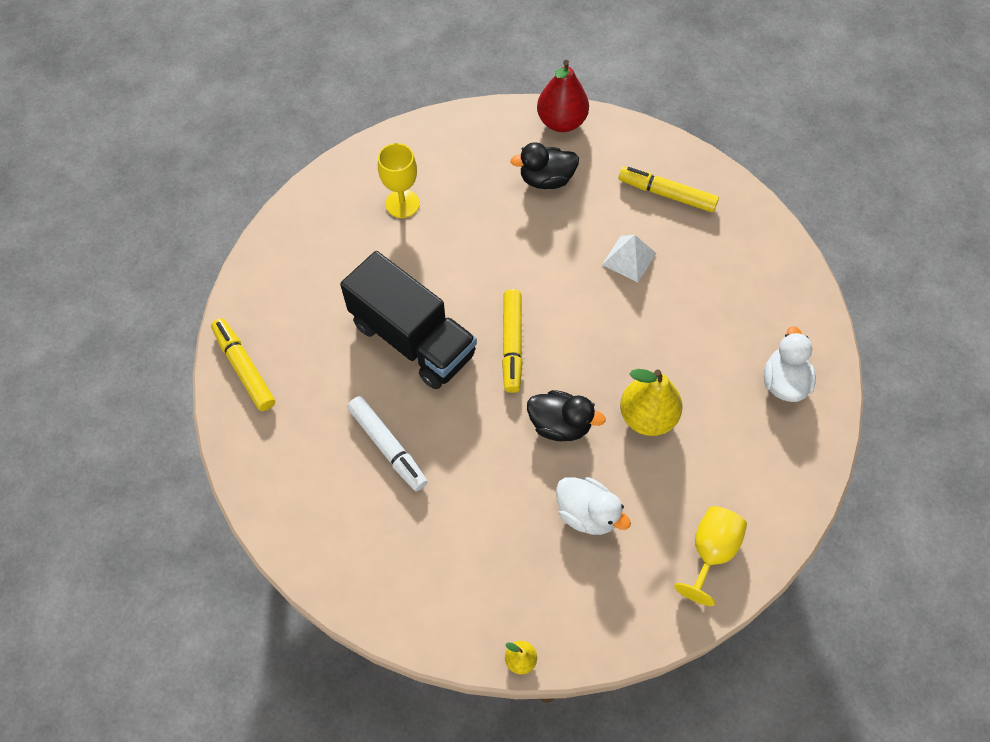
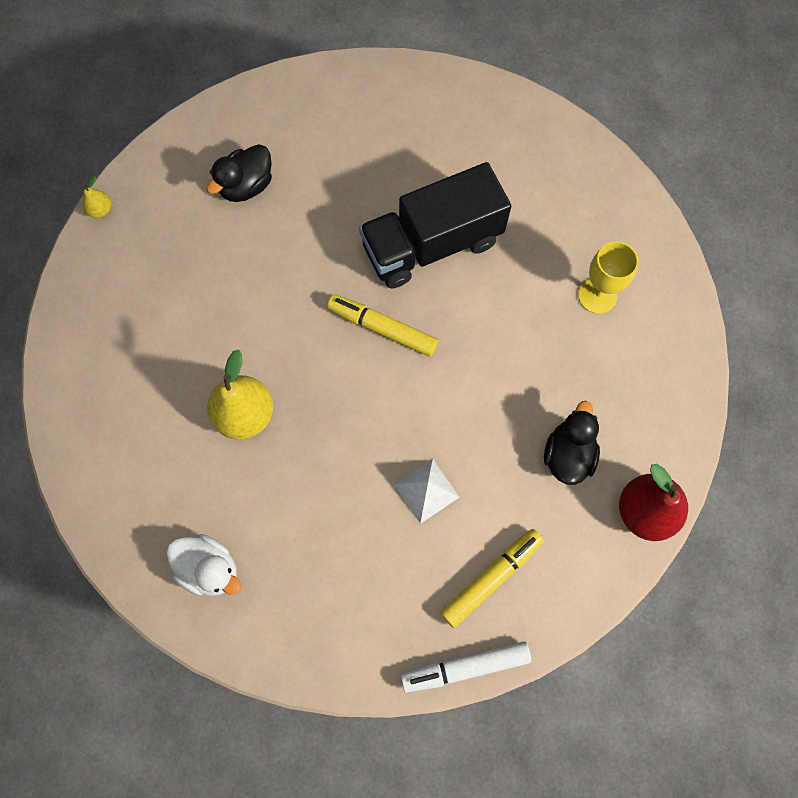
camera: 115 degrees right, 10 degrees up
(244, 368) = (469, 99): yellow marker -> none
(388, 446) = (334, 184): white marker -> white marker (465, 667)
(560, 425) = (278, 332): black duck -> black duck (246, 186)
(587, 513) = (185, 315): white duck -> none
(710, 551) = (93, 401): yellow goblet -> none

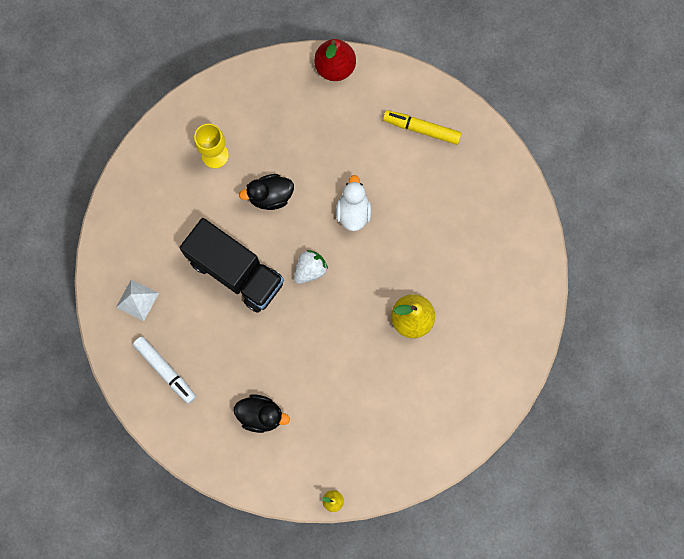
camera: 120 degrees left, 5 degrees up
(209, 568) = (510, 283): white duck -> white duck (353, 212)
(382, 328) = (310, 270): yellow marker -> white strawberry
(426, 491) = (394, 189): white pyramid -> white pyramid (137, 300)
(465, 667) = (476, 118): white marker -> white marker (165, 370)
(568, 454) = (326, 123): black duck -> black duck (270, 196)

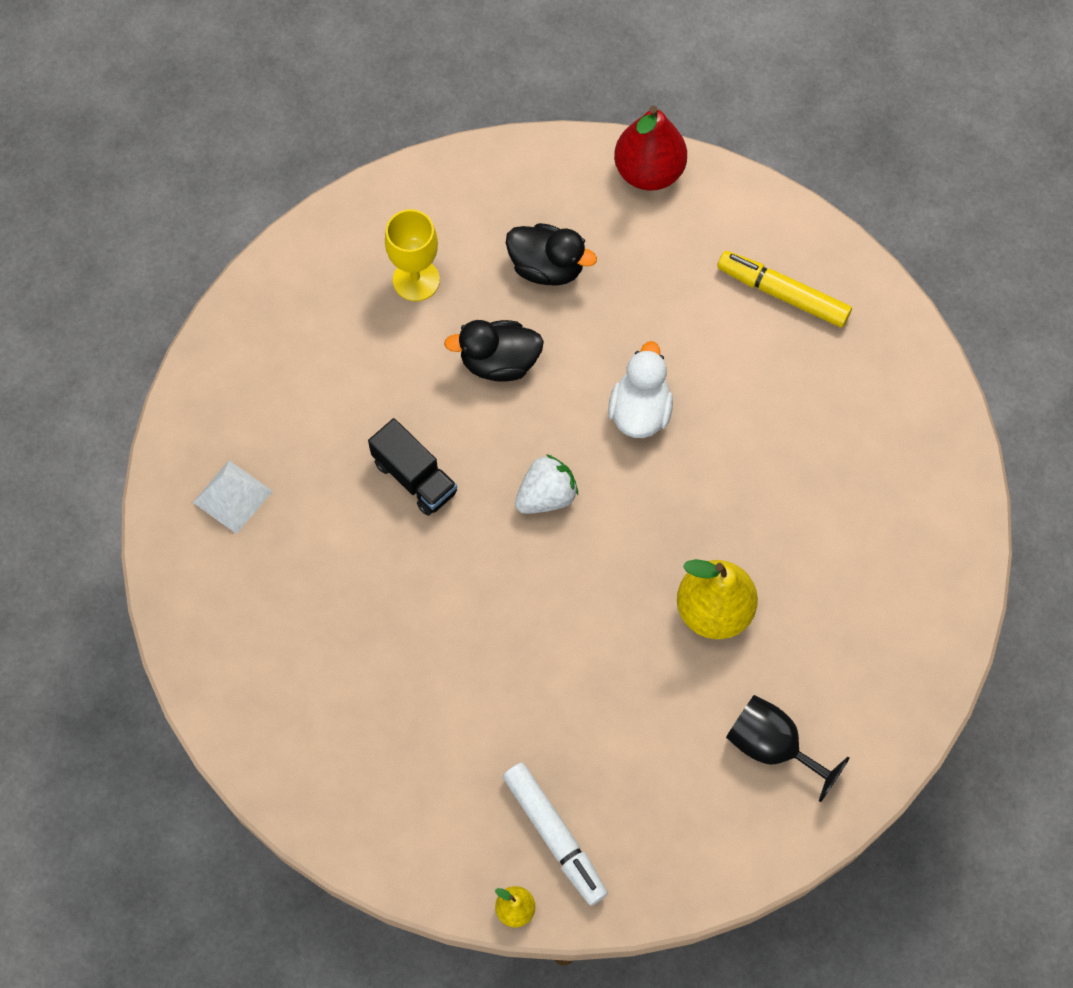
camera: 10 degrees right, 10 degrees down
(165, 370) = (257, 624): white marker -> white marker (555, 835)
(236, 272) = (414, 477): black truck -> black truck, size x0.52
(261, 415) = (412, 731): black duck -> black duck (547, 267)
(454, 389) = (772, 746): none -> black goblet

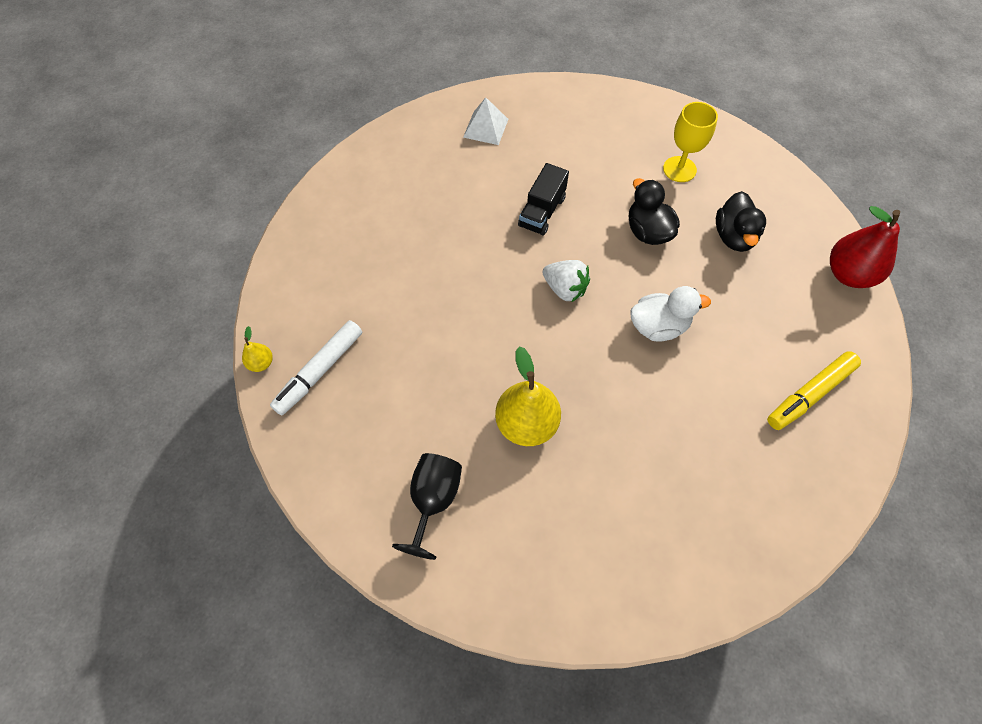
camera: 70 degrees right, 5 degrees down
(782, 294) = (809, 394): yellow marker -> yellow marker turned 135 degrees counterclockwise

